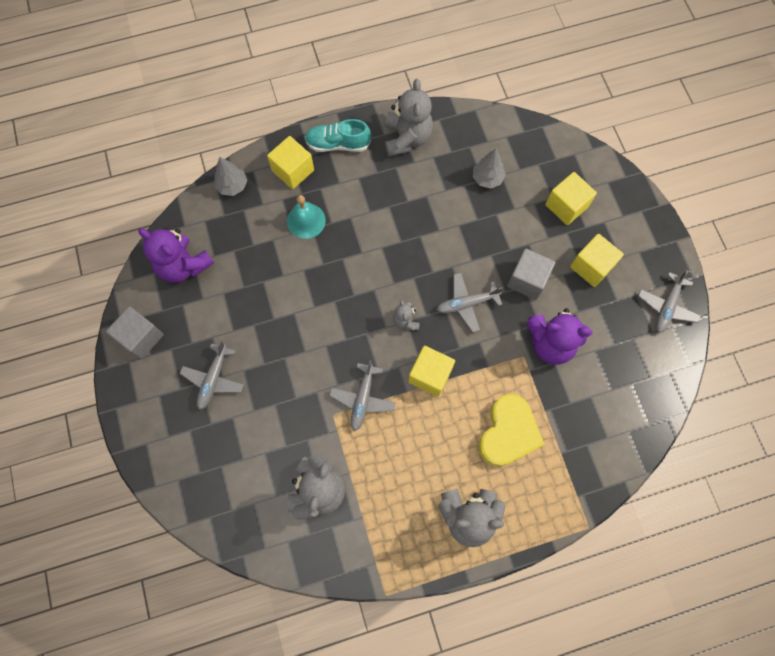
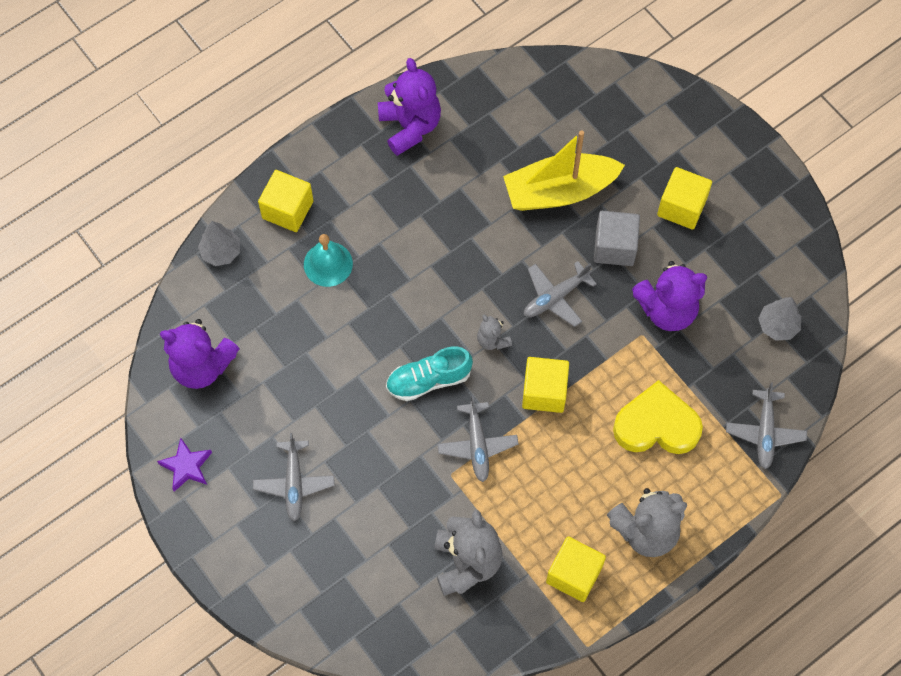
camera: 20 degrees left, 5 degrees down
(141, 337) = (186, 466): grey cube -> purple star
(338, 144) = (329, 160): turquoise shoe -> turquoise shoe (428, 380)
(407, 138) = (410, 126): grey teddy bear -> purple teddy bear
(487, 178) = (524, 143): grey tree -> grey tree (777, 326)
(501, 223) = (559, 191): none -> yellow boat
(508, 433) = (656, 425): yellow heart -> yellow heart turned 90 degrees counterclockwise
(566, 206) = (628, 146): yellow cube -> yellow cube (574, 574)
(666, 307) = (782, 224): grey plane -> grey plane (765, 432)

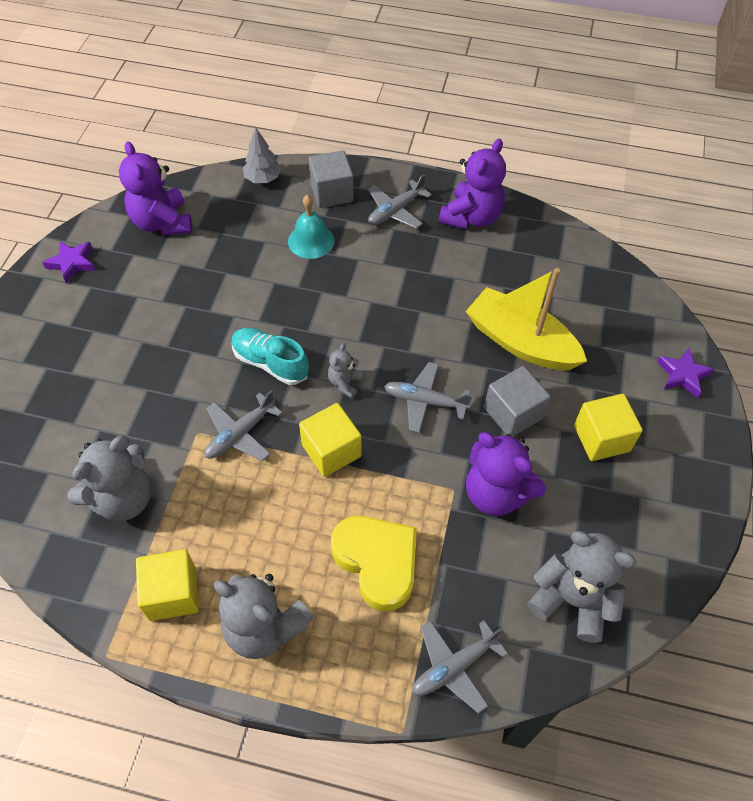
camera: 50 degrees right, 10 degrees down
(287, 210) = (332, 193): yellow cube -> grey cube
(294, 483) = (107, 334): grey plane -> grey plane (395, 211)
(677, 110) = (682, 375): none -> purple star
(777, 326) = (572, 599): grey tree -> grey teddy bear

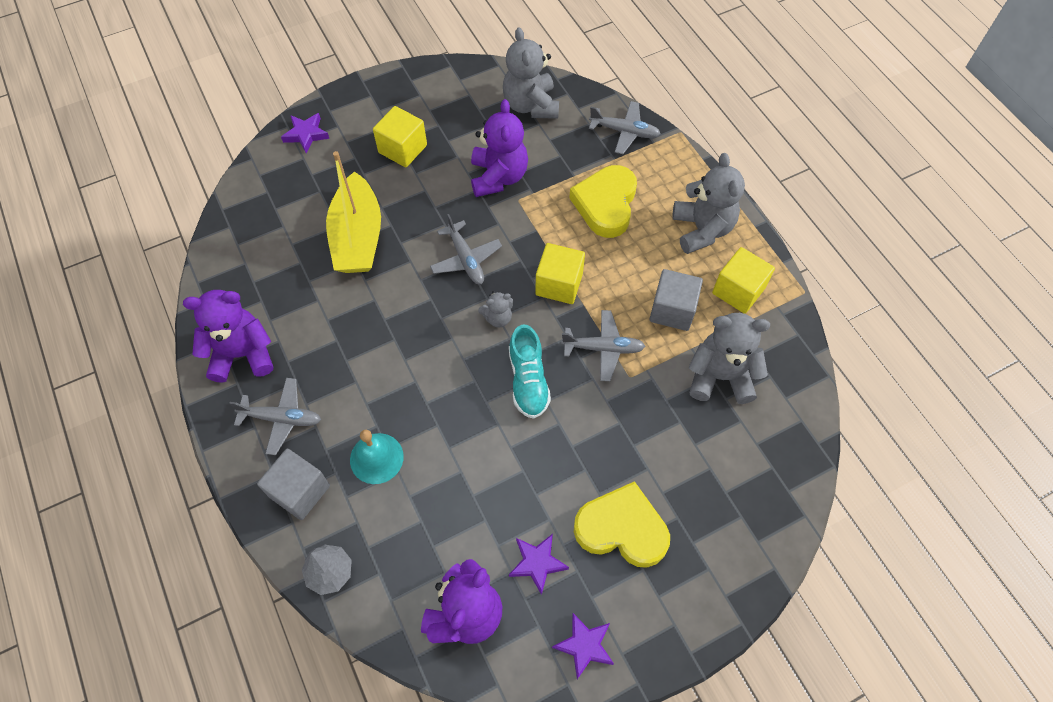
camera: 130 degrees left, 5 degrees up
(105, 335) = (622, 529): none -> yellow heart
(144, 275) = (537, 563): none -> purple star
(513, 413) = (427, 204): grey cube -> grey cube (672, 310)

